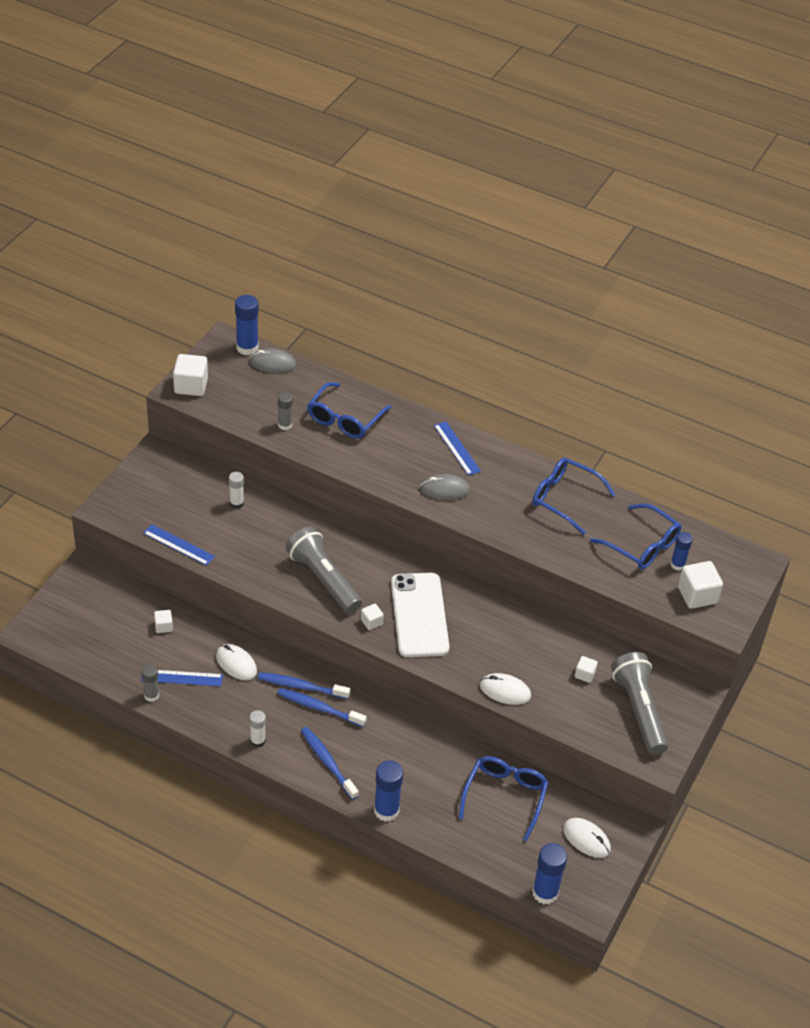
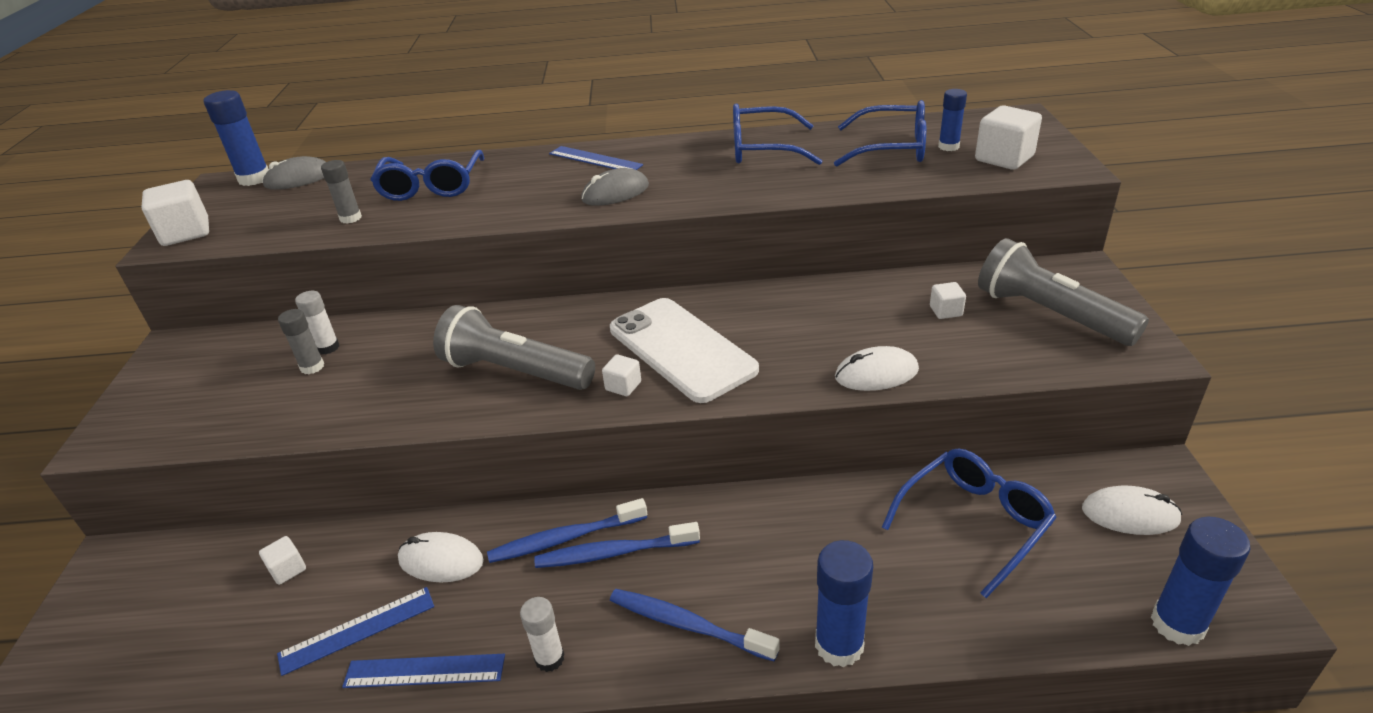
camera: 25 degrees left, 10 degrees down
(151, 695) = (312, 690): grey glue stick -> grey glue stick (312, 367)
(178, 545) = (256, 430): blue ruler -> blue ruler (424, 671)
(505, 797) = (974, 523): blue glasses -> blue glasses turned 60 degrees clockwise

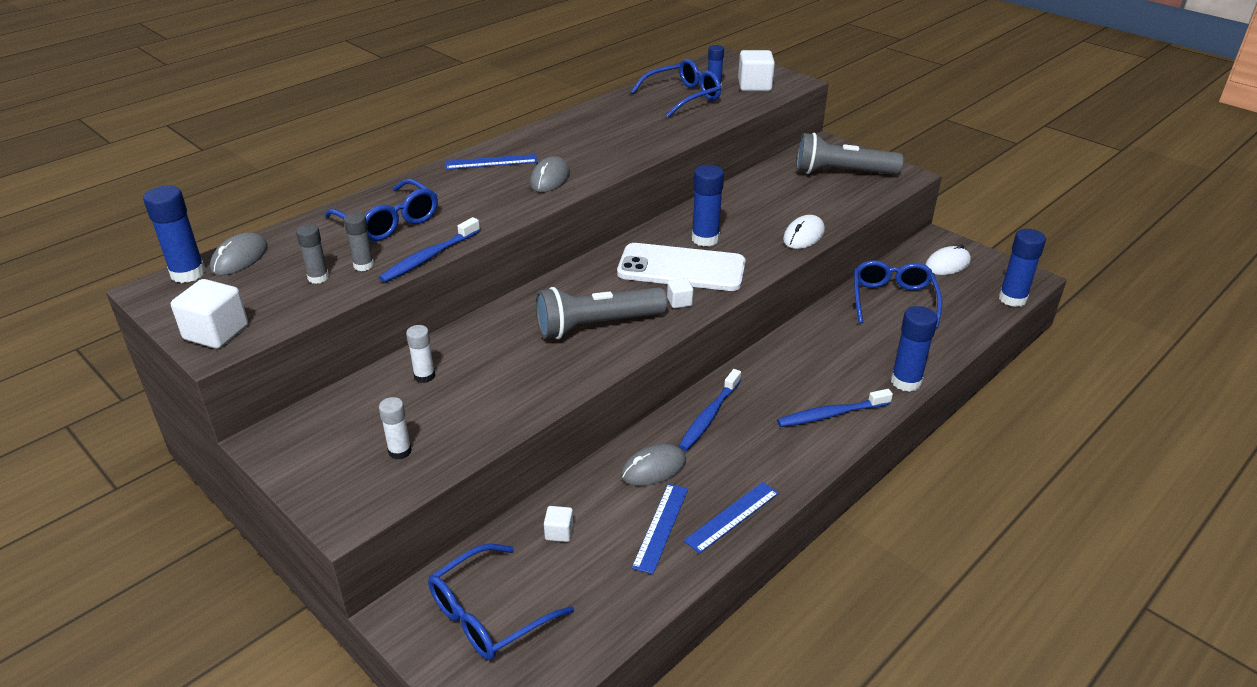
camera: 45 degrees left, 0 degrees up
(312, 367) = (436, 392): grey glue stick -> grey glue stick (318, 278)
(441, 560) = (653, 468): white mouse -> grey mouse
(549, 658) = (787, 469): white glue stick -> white glue stick (400, 451)
(613, 553) = (746, 407): blue toothbrush -> blue toothbrush (429, 257)
(756, 327) = (705, 239): none -> blue glue stick
(762, 149) = (602, 120): blue glasses -> blue glasses (489, 614)
(946, 311) = (792, 190): white cube -> none

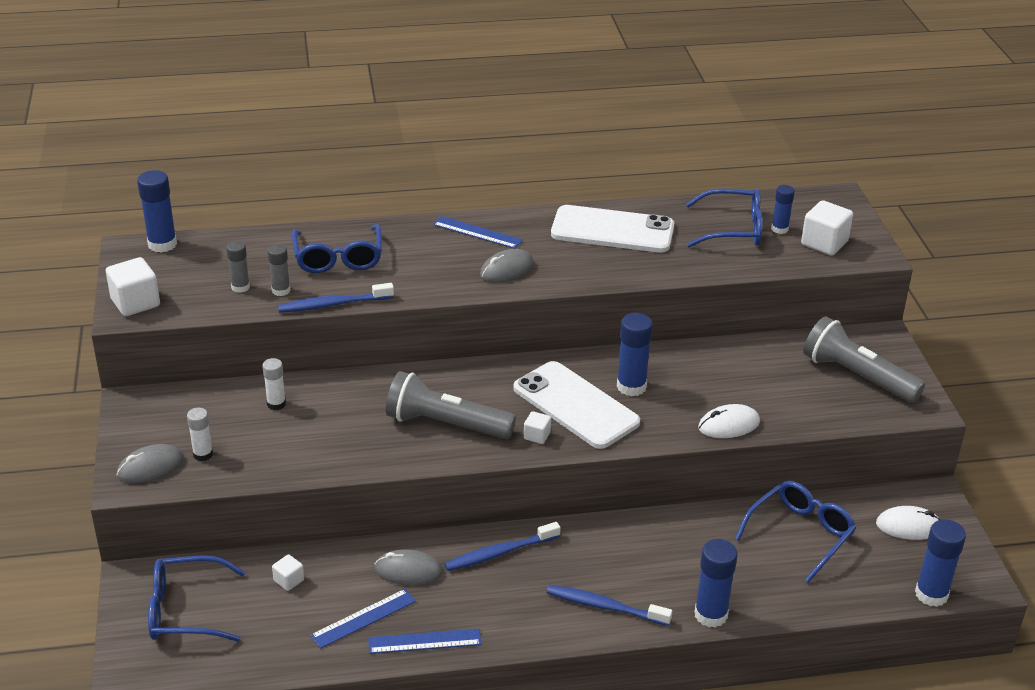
camera: 35 degrees right, 0 degrees up
(239, 258) = (206, 246): grey mouse -> grey mouse (150, 467)
(597, 126) = (612, 230): none -> white phone

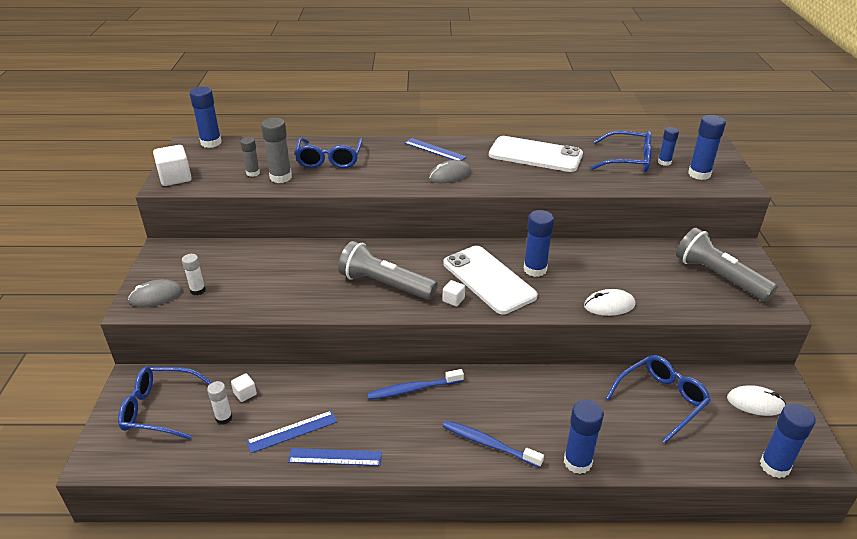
camera: 10 degrees right, 0 degrees up
(276, 404) = (264, 259): white glue stick -> white glue stick (224, 418)
(281, 290) = (280, 177): grey glue stick -> grey glue stick, size x1.61
(333, 304) = (314, 189): blue toothbrush -> none
(408, 571) = (338, 396): grey mouse -> none
(824, 243) = (699, 174): white cube -> blue glue stick

